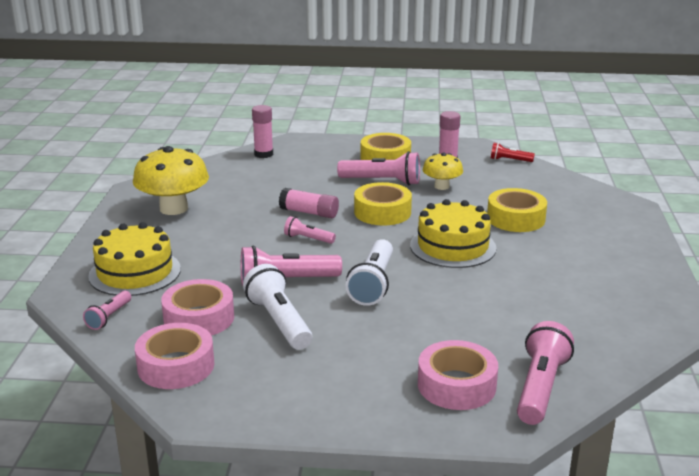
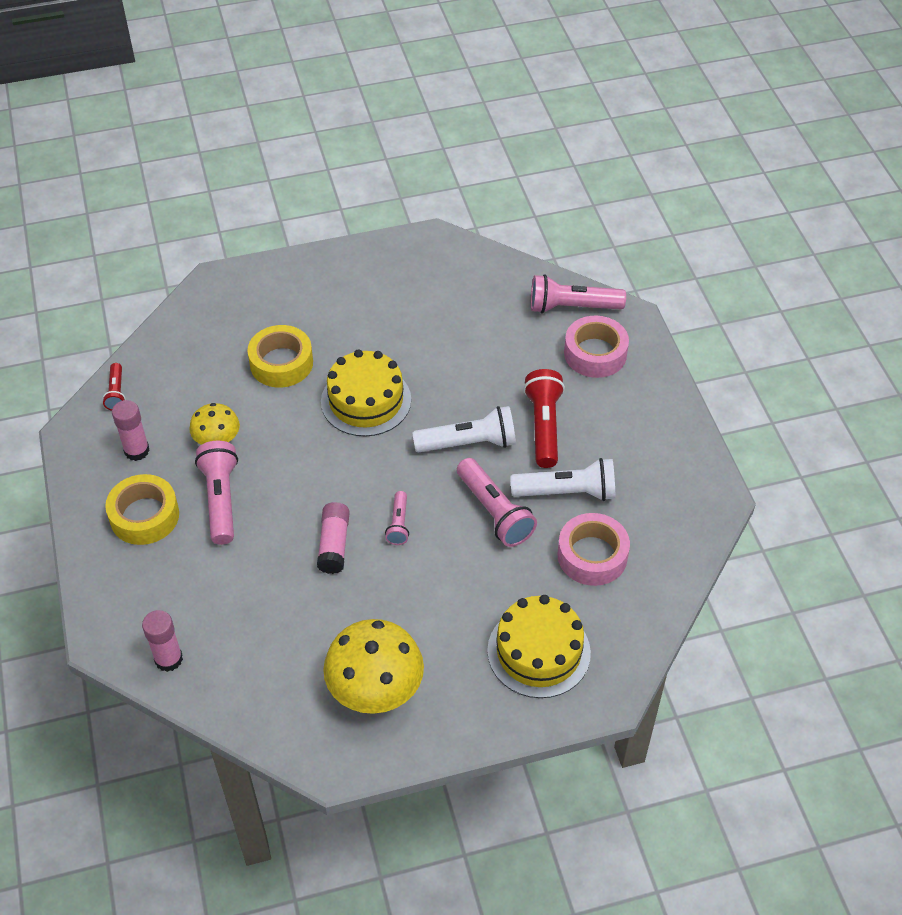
camera: 110 degrees left, 25 degrees up
(109, 317) = (628, 630): pink flashlight -> none
(176, 366) = (670, 540): pink tape -> none
(279, 322) = (567, 492): white flashlight -> white flashlight turned 135 degrees counterclockwise
(368, 327) = (544, 426): none -> red flashlight
(382, 212) = (307, 477): yellow tape -> none

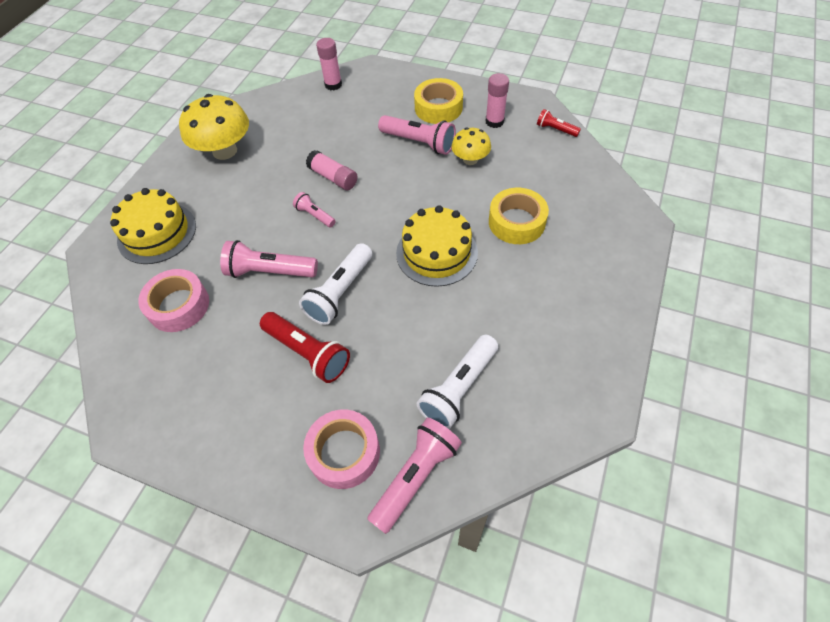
camera: 130 degrees right, 5 degrees up
(567, 492) = (239, 326): white flashlight -> white flashlight (459, 388)

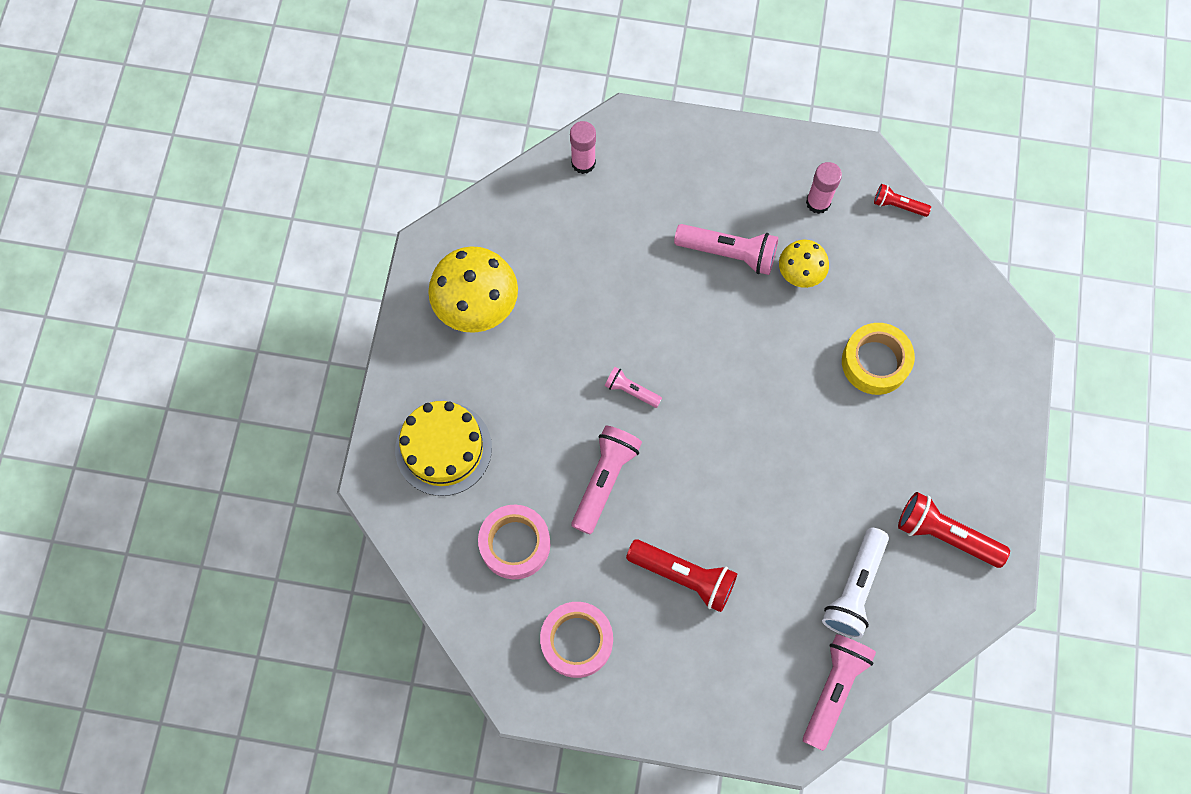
camera: 15 degrees left, 15 degrees up
(270, 271) = (604, 480): pink flashlight -> pink flashlight turned 120 degrees clockwise
(333, 177) = (635, 328): pink glue stick -> none
(340, 292) = (695, 494): white flashlight -> none
(344, 452) = (756, 679): pink tape -> pink tape (577, 641)
(436, 253) = (791, 421): yellow cake -> none
(438, 108) = (739, 187): yellow tape -> none
(554, 357) = (945, 535): none -> red flashlight

